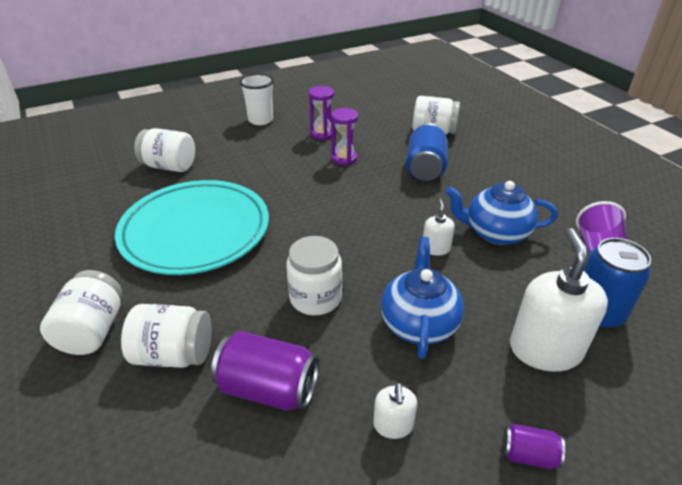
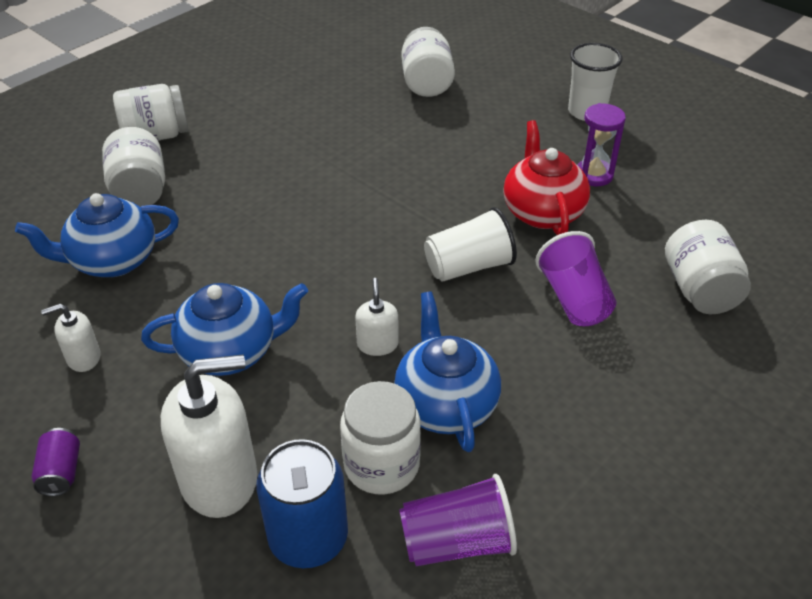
camera: 70 degrees right, 5 degrees up
(195, 231) = (317, 142): turquoise plate -> none
(268, 388) = (112, 261): purple can -> blue teapot
(315, 298) = (244, 259): white jar -> white jar (381, 464)
(344, 158) = (542, 212): purple hourglass -> red teapot
(379, 196) = (468, 266): none -> white cup
(425, 168) = (574, 299): blue can -> purple cup
(435, 248) = (377, 344): white soap dispenser -> white soap dispenser turned 75 degrees counterclockwise

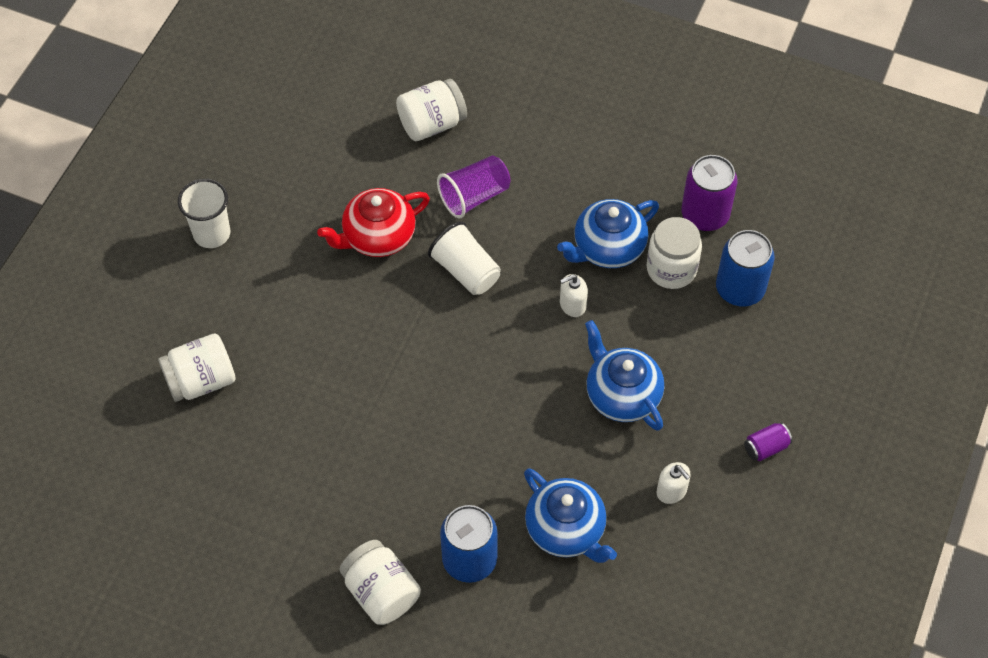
camera: 110 degrees left, 15 degrees up
(140, 191) = (469, 560): white jar -> blue can
(220, 479) = (725, 353): white soap dispenser -> none
(457, 542) = (705, 215): purple cup -> purple can
(594, 175) = (312, 211): purple hourglass -> none

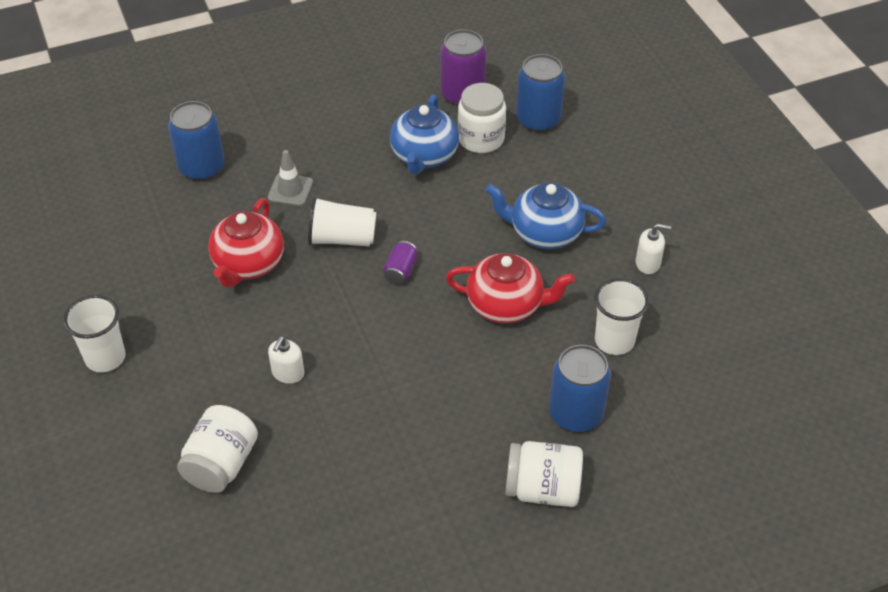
camera: 45 degrees left, 10 degrees down
(432, 124) = (202, 167): white jar -> blue can
(474, 196) = (290, 190): purple cup -> grey traffic cone
(521, 430) = (506, 305): none -> red teapot
(566, 530) = (614, 341): blue teapot -> white cup
(572, 305) = (443, 205): white soap dispenser -> white soap dispenser (288, 373)
(766, 447) = (669, 194): purple can -> purple can (400, 271)

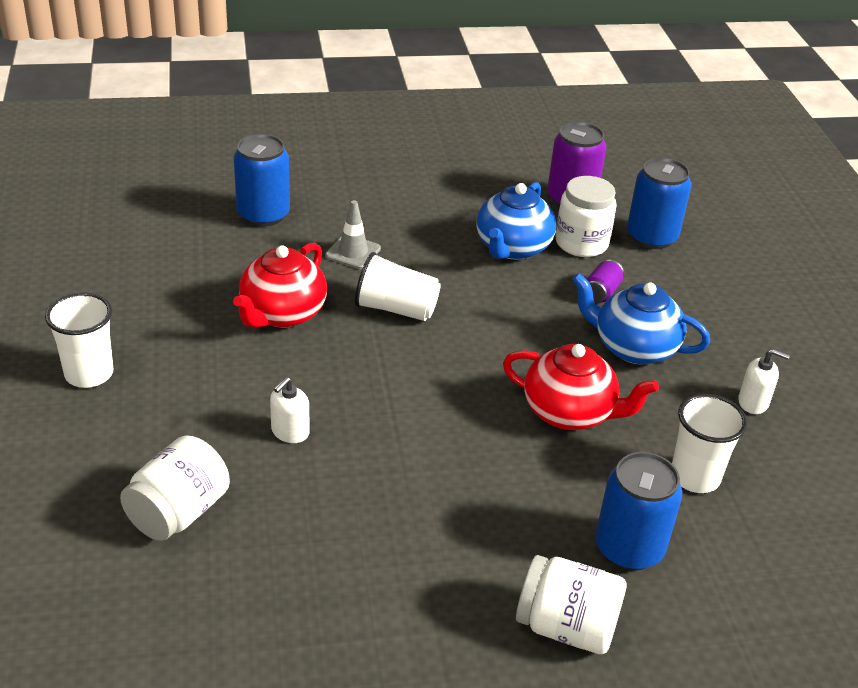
camera: 10 degrees right, 10 degrees down
(400, 271) = (454, 353): purple can -> purple can (601, 292)

